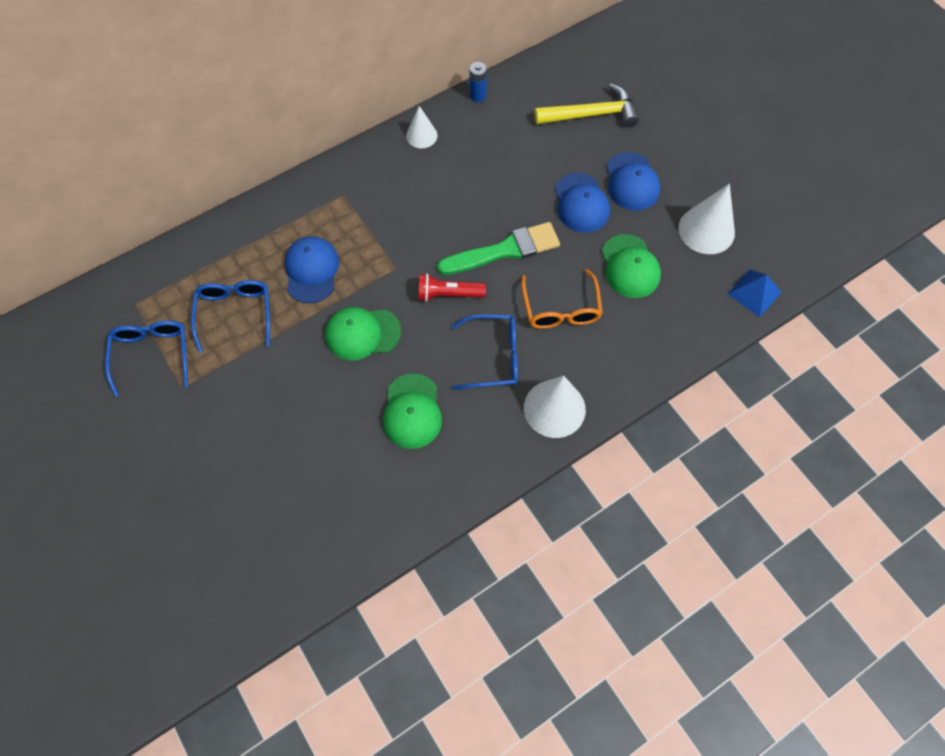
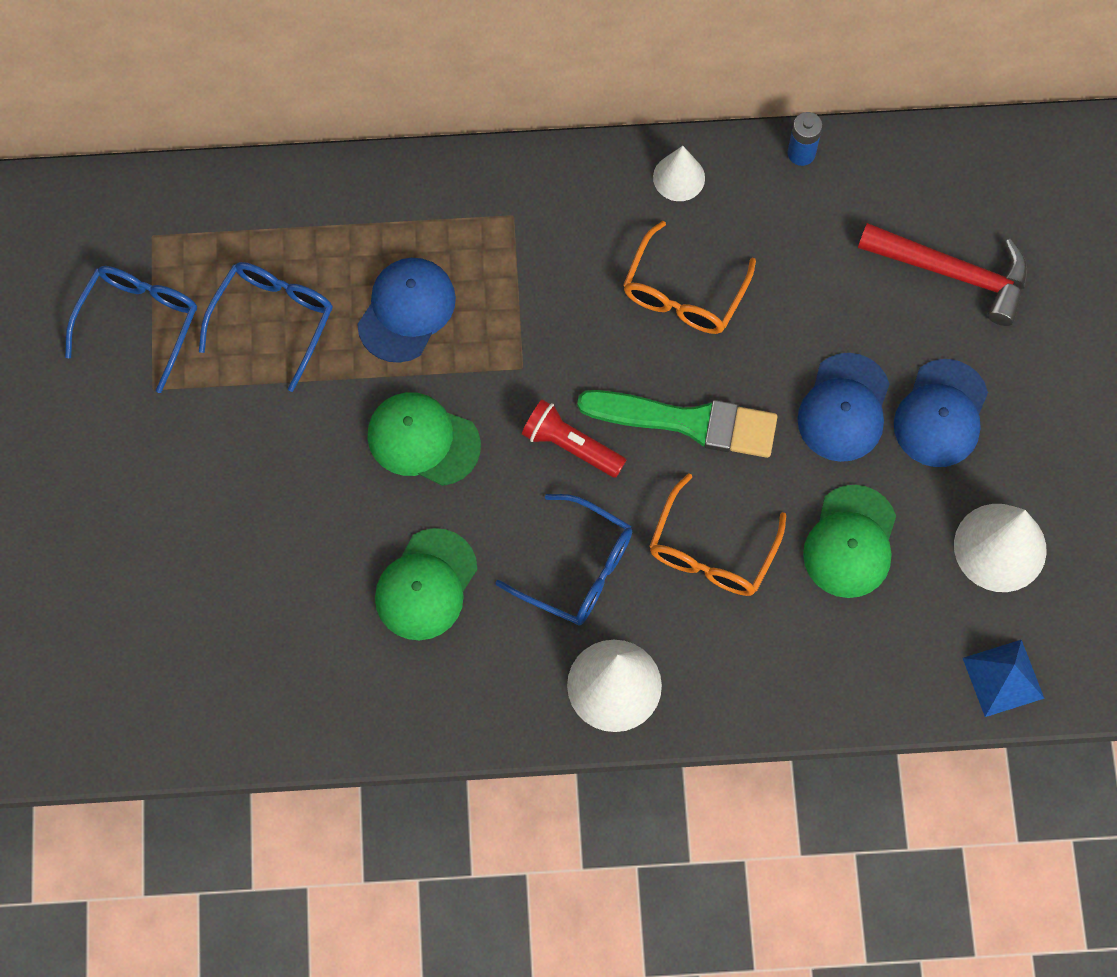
camera: 30 degrees right, 5 degrees up
(460, 189) = (684, 293): none -> orange glasses
(591, 114) = (953, 273): yellow hammer -> red hammer

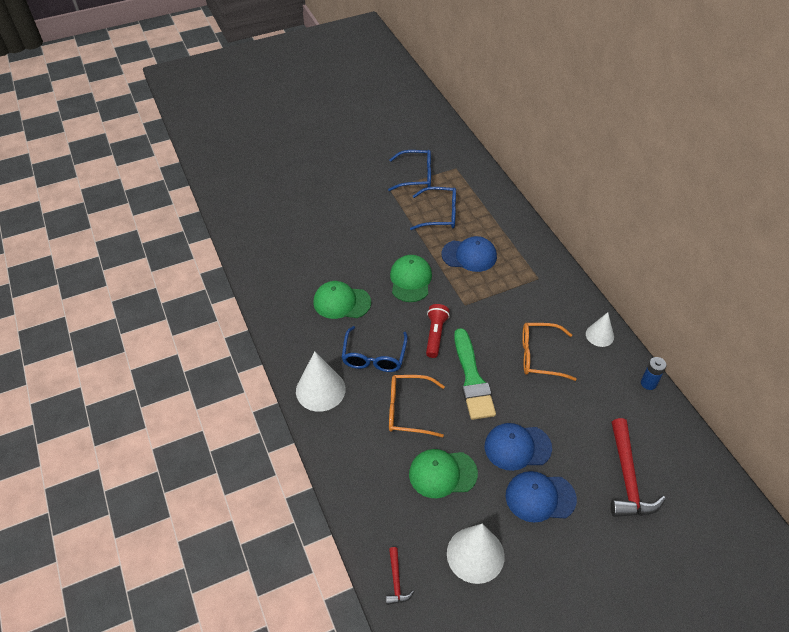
camera: 70 degrees right, 20 degrees down
(1003, 678) = (396, 581): blue pyramid -> red hammer

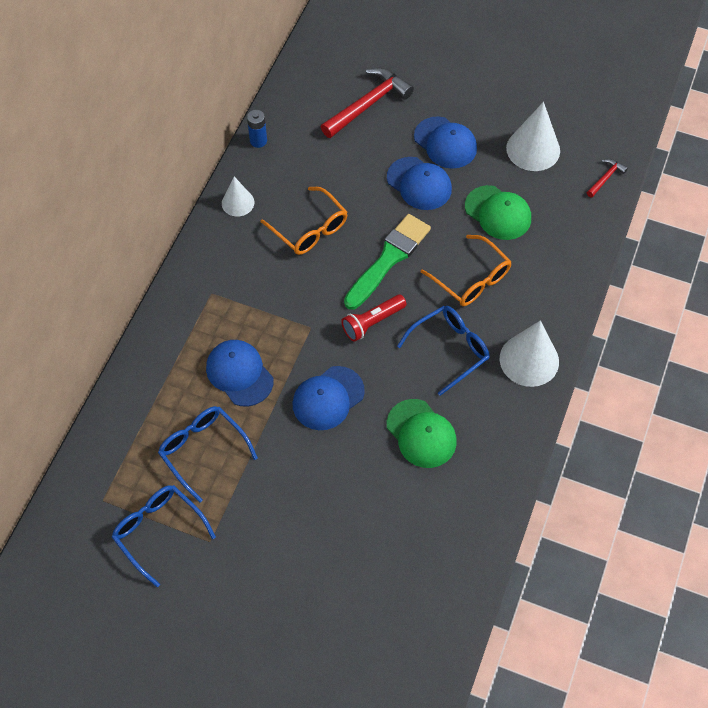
camera: 135 degrees left, 10 degrees up
(410, 280) = (328, 398): green cap -> blue cap

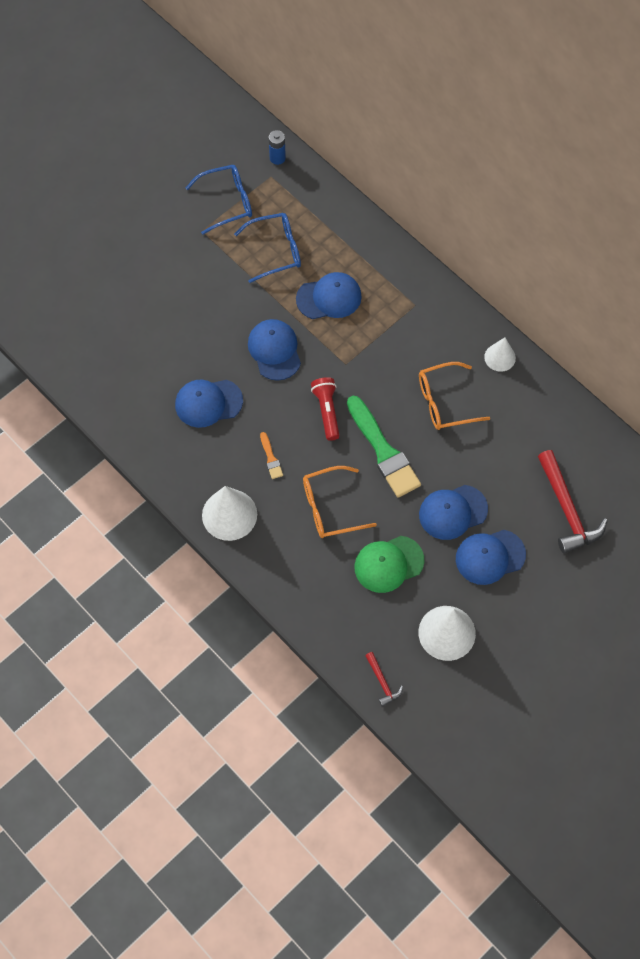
camera: 115 degrees right, 5 degrees up
(258, 141) = (563, 399): blue battery -> blue battery (277, 158)
(421, 433) = (208, 403): green cap -> blue cap
(450, 350) = (271, 458): blue glasses -> orange brush

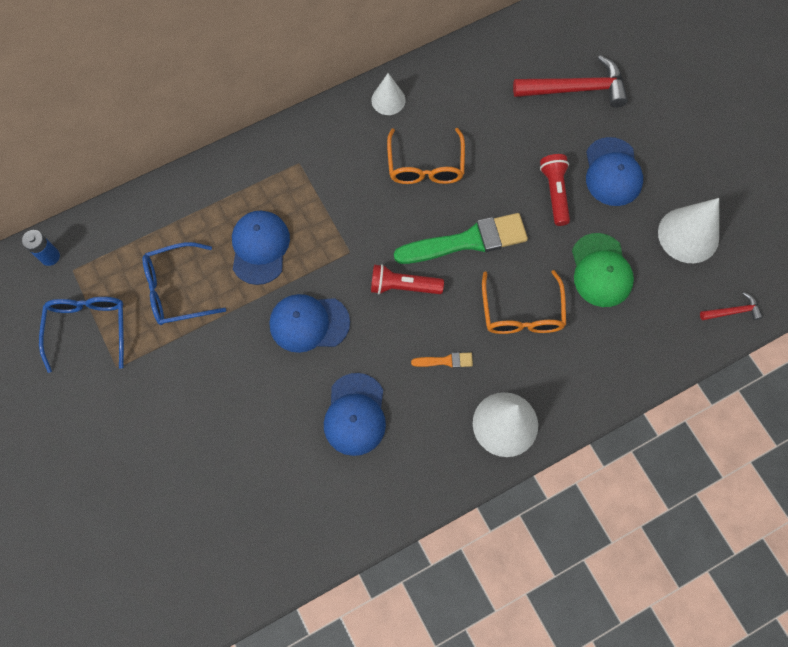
camera: 75 degrees left, 5 degrees up
(275, 251) = (177, 289): blue glasses -> blue glasses turned 105 degrees counterclockwise
(453, 512) = (555, 193): blue cap -> red flashlight

